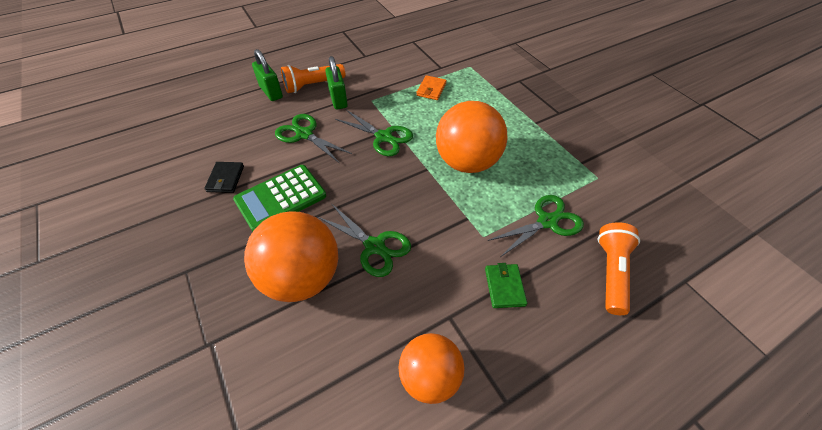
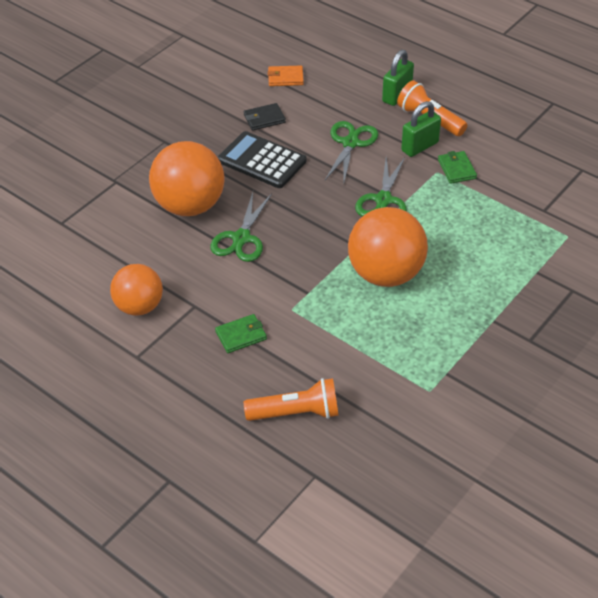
camera: 70 degrees right, 5 degrees down
(281, 198) = (262, 161): green calculator -> black calculator
(376, 90) = (456, 169): none -> green wallet
(431, 89) = (492, 214): orange wallet -> orange wallet (285, 78)
(547, 221) = (336, 354): green scissors -> none

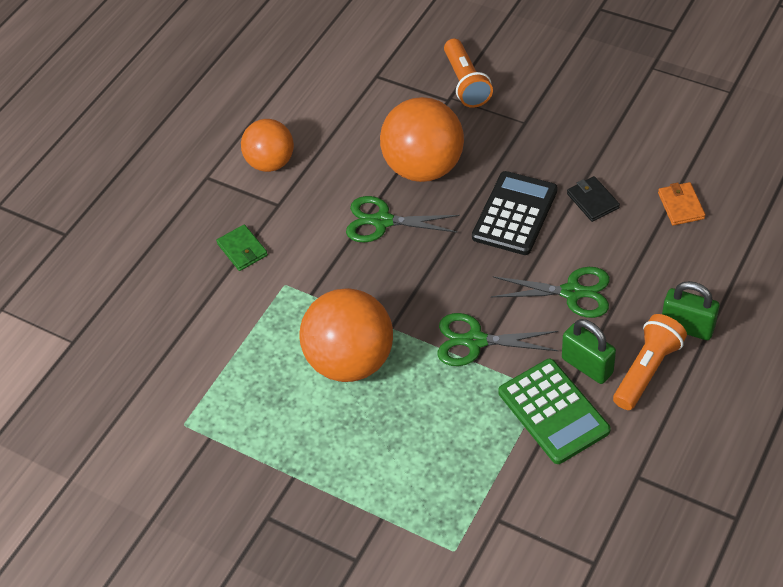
camera: 85 degrees right, 5 degrees up
(296, 413) = (146, 313): orange flashlight -> orange flashlight (466, 83)
(456, 169) = (553, 411): green wallet -> green calculator

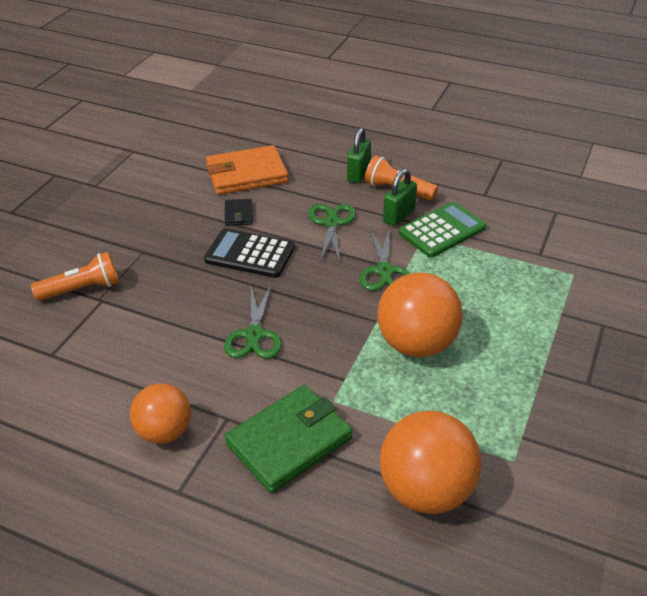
camera: 100 degrees left, 10 degrees down
(242, 249) = (289, 441): green wallet -> green wallet, size x2.12
(424, 167) = (189, 311): orange ball -> orange ball (426, 490)
(592, 201) = (239, 214): black wallet -> black wallet turned 60 degrees counterclockwise
(681, 206) = (247, 174): orange wallet -> orange wallet, size x2.12

